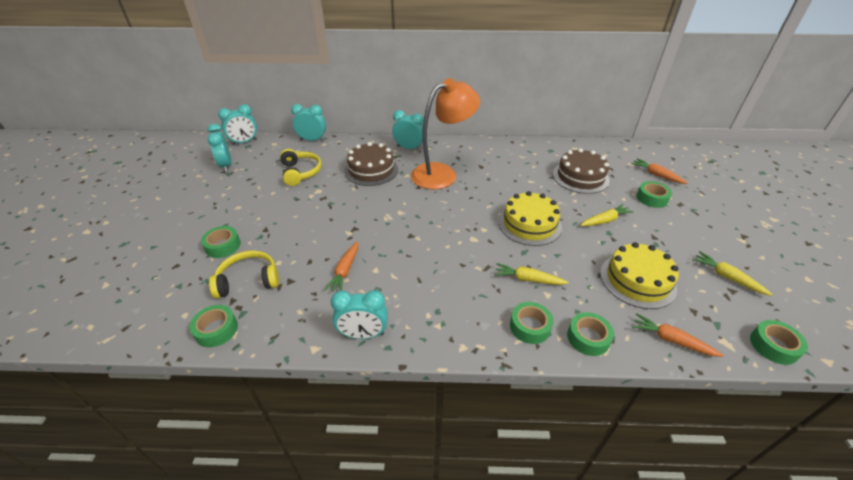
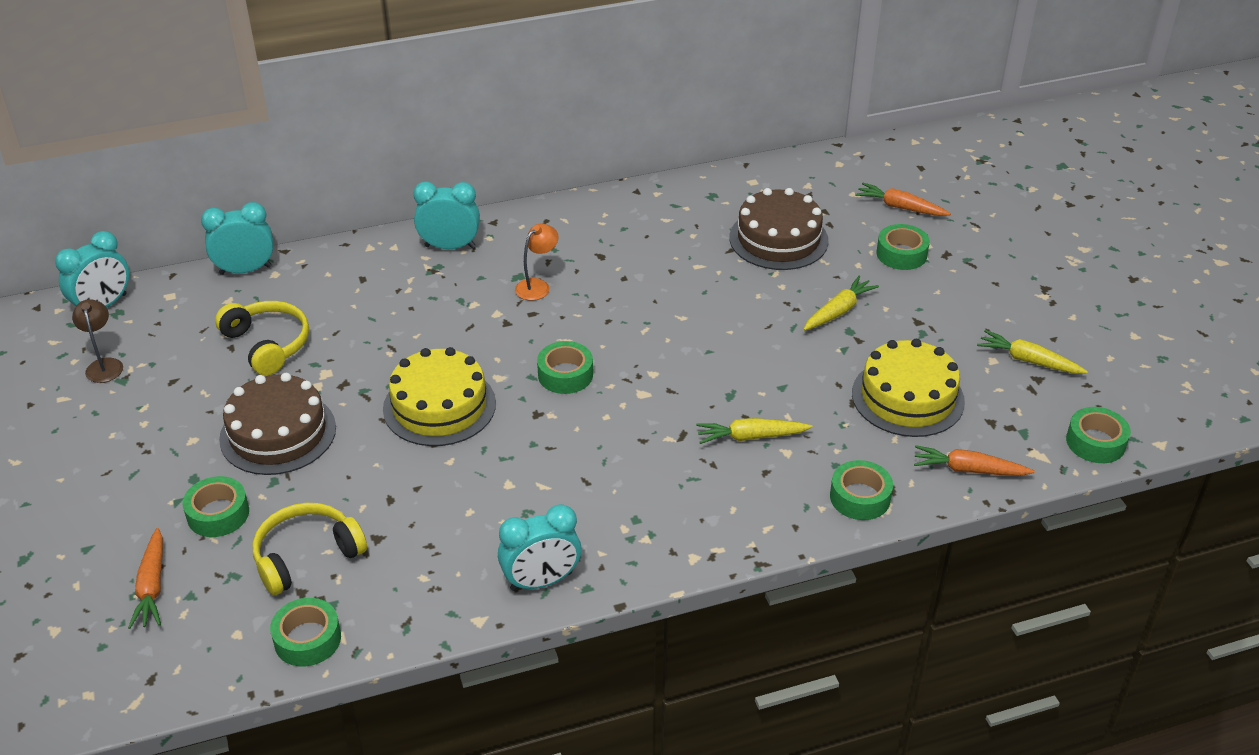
camera: 20 degrees left, 0 degrees up
(226, 165) = (104, 365): turquoise clock -> brown lamp
(345, 271) = (459, 498): orange carrot -> orange carrot (152, 586)
(371, 170) = (402, 309): brown cake -> brown cake (278, 433)
(442, 173) = (537, 286): orange lamp -> orange lamp, size x0.40
(529, 224) = (722, 346): yellow cake -> yellow cake (439, 406)
(529, 327) = (776, 504): green tape -> green tape (565, 375)

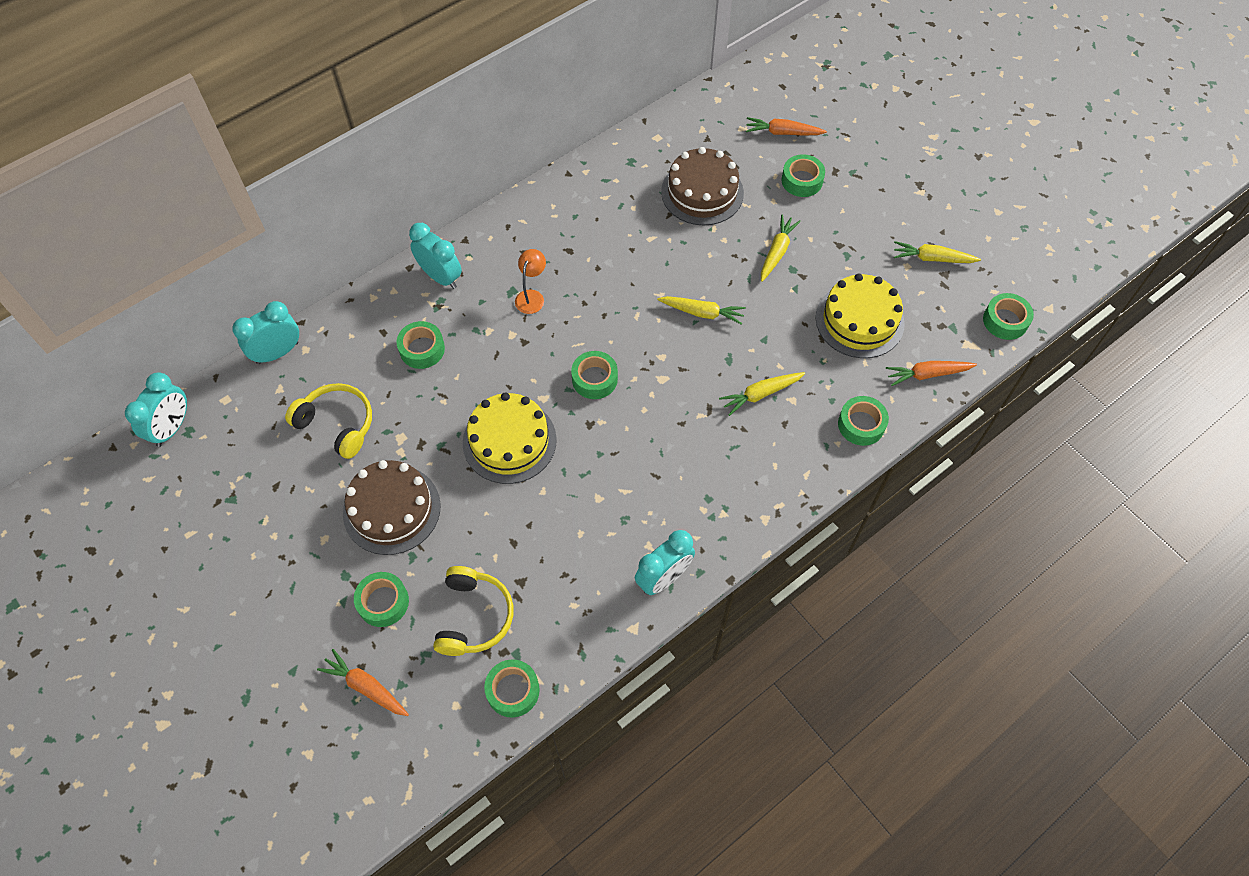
camera: 20 degrees left, 20 degrees up
(104, 365) = (207, 488): brown lamp -> none
(152, 586) = (366, 687): orange carrot -> orange carrot turned 150 degrees clockwise
(306, 556) = (474, 617): yellow headphones -> yellow headphones turned 150 degrees clockwise
(394, 303) = (422, 349): none -> green tape
(450, 246) = (440, 277): turquoise clock -> turquoise clock turned 60 degrees clockwise
(721, 345) = (702, 313): none -> yellow carrot

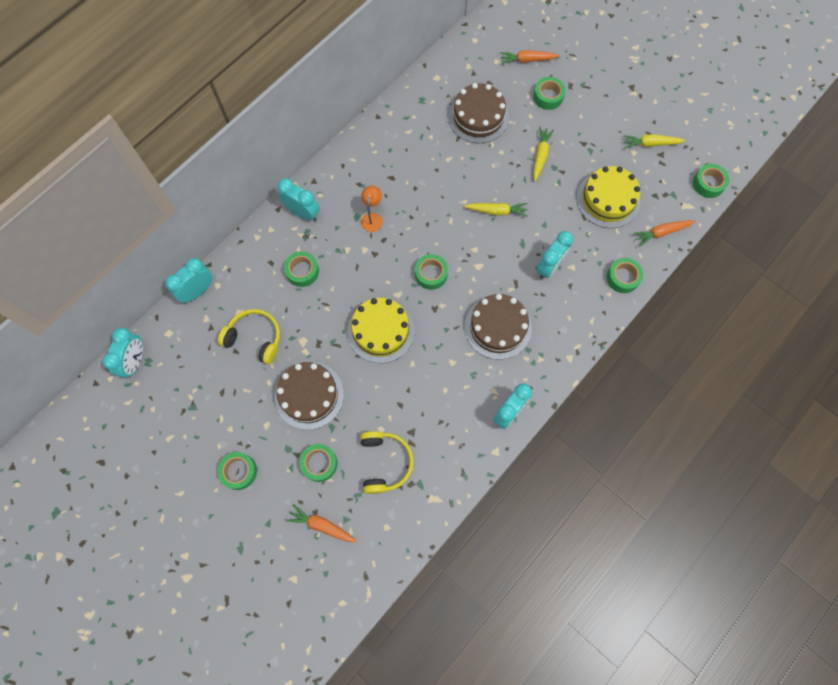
camera: 10 degrees left, 10 degrees up
(513, 690) = (423, 510): green tape -> green tape (239, 471)
(672, 462) = (498, 327): none -> brown cake
(760, 394) = (549, 266): yellow carrot -> turquoise clock

